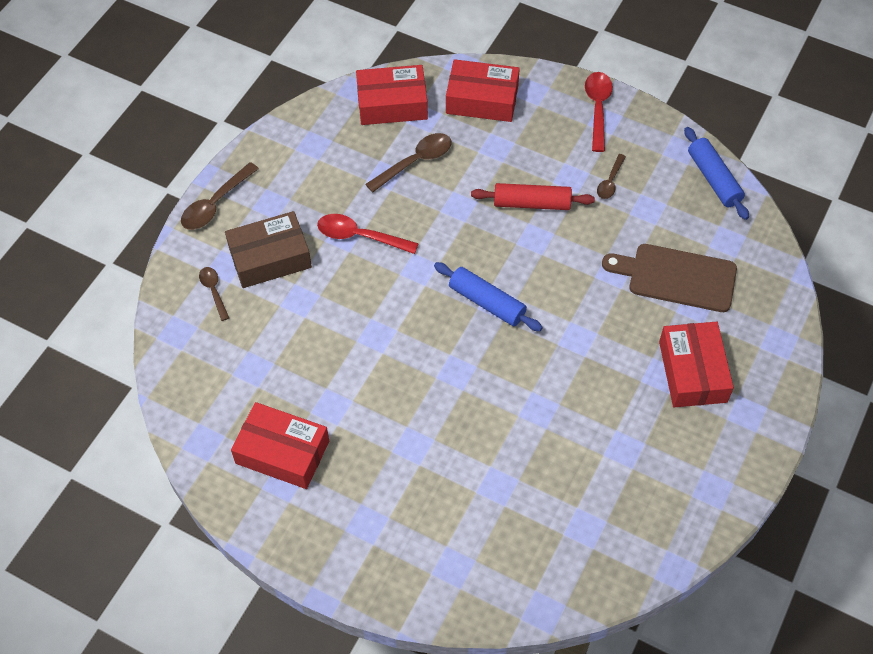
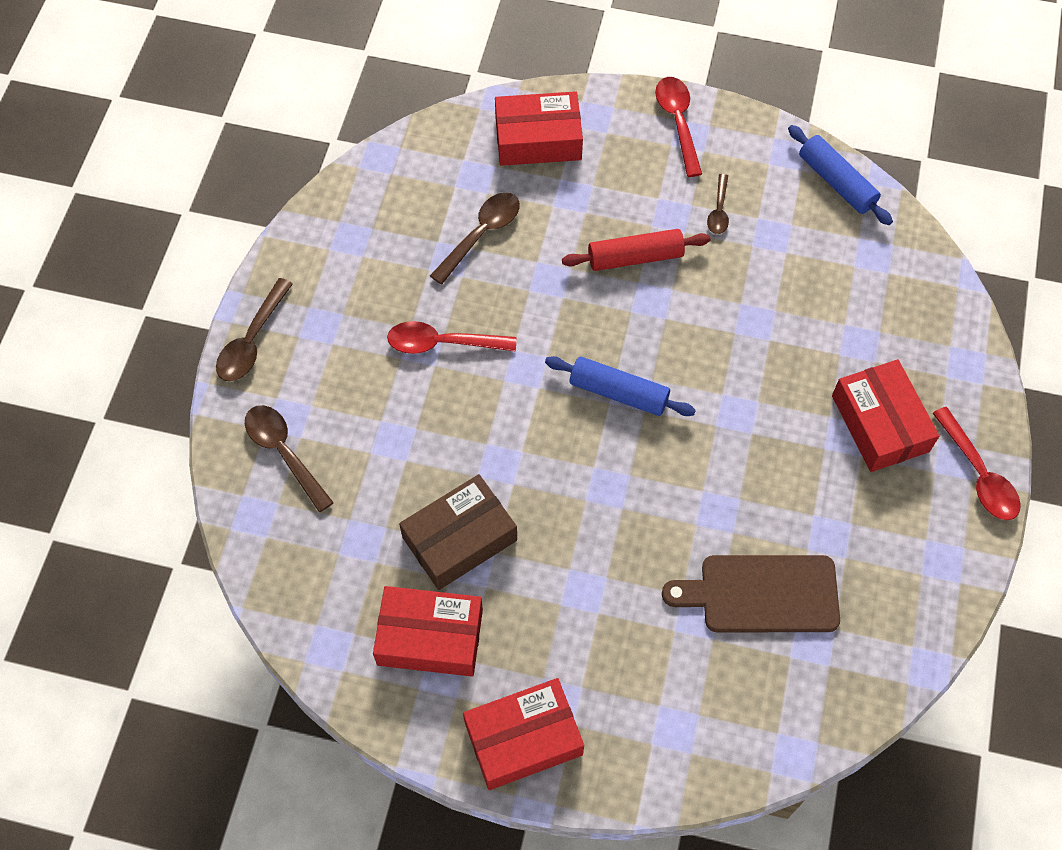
camera: 15 degrees left, 5 degrees up
(213, 291) = (284, 453): brown spoon -> brown spoon, size x1.64
(270, 258) = (341, 394): brown box -> brown box (459, 539)
(392, 104) = (431, 166): red box -> red box (523, 739)
(676, 277) = (829, 312): brown cutting board -> brown cutting board (761, 594)
(763, 429) = (978, 474): none -> red spoon

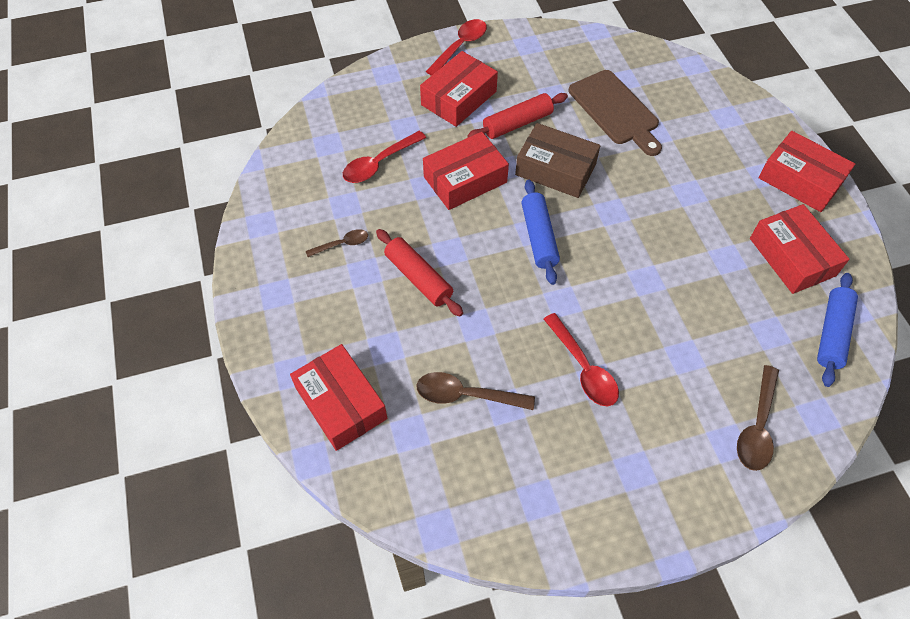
camera: 120 degrees left, 5 degrees down
(252, 341) = (690, 518): brown spoon -> none
(459, 539) = (717, 275): brown box -> brown box (555, 169)
(678, 122) = (267, 308): red spoon -> red spoon (379, 163)
(742, 363) = (465, 179): none -> red box
(801, 465) = (517, 123): none -> red rolling pin
(836, 182) = (273, 185): blue rolling pin -> blue rolling pin (832, 333)

